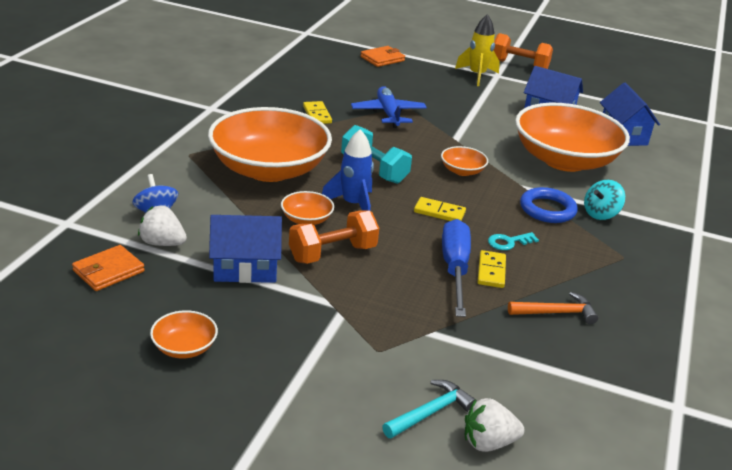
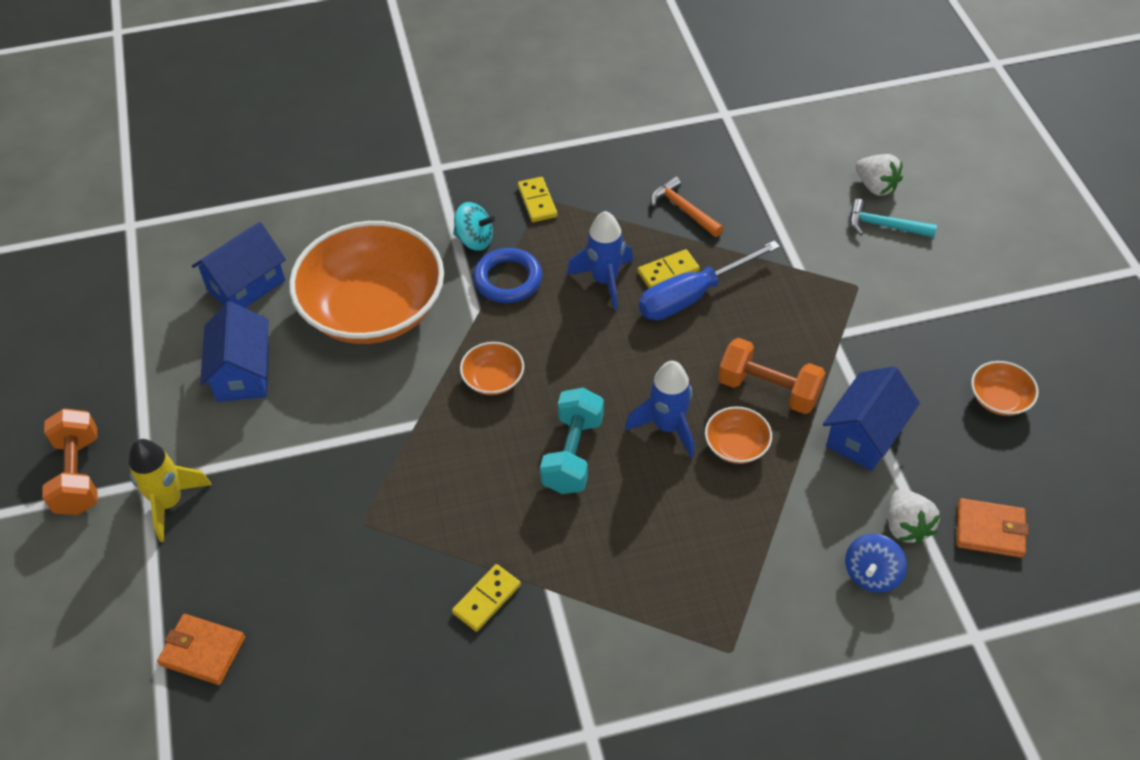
camera: 120 degrees left, 20 degrees up
(245, 269) = (865, 435): blue house -> blue house turned 75 degrees clockwise
(269, 169) = (677, 547): orange bowl -> none
(388, 113) = (405, 527): blue plane -> none
(439, 212) = (605, 354): yellow domino -> yellow domino (537, 201)
(509, 242) = (604, 281): turquoise key -> blue rocket

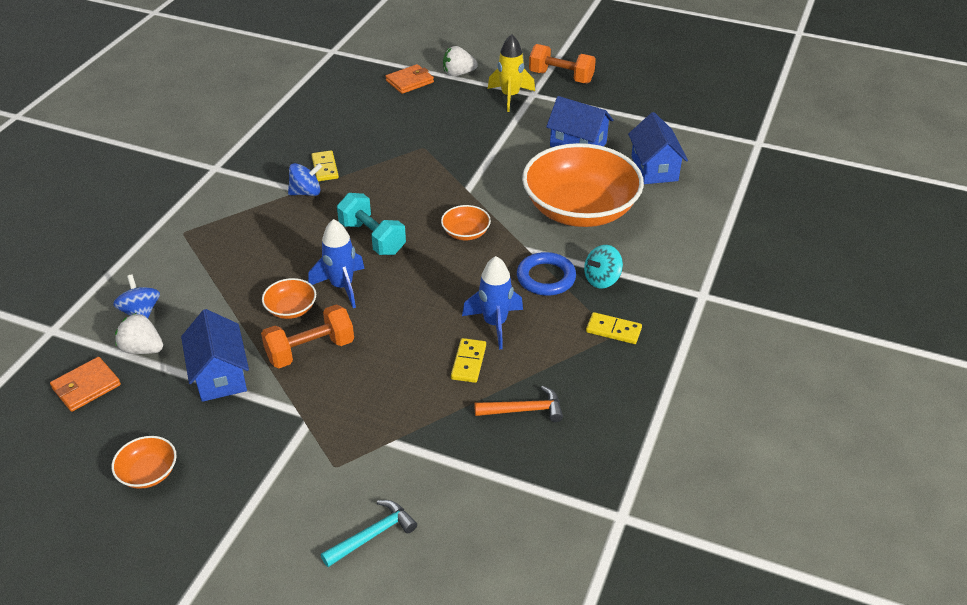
camera: 125 degrees right, 10 degrees down
(550, 580) = (306, 192): none -> blue spinning top
(692, 296) = (431, 361): blue screwdriver -> none
(876, 186) = (421, 566): white strawberry -> white strawberry (458, 73)

